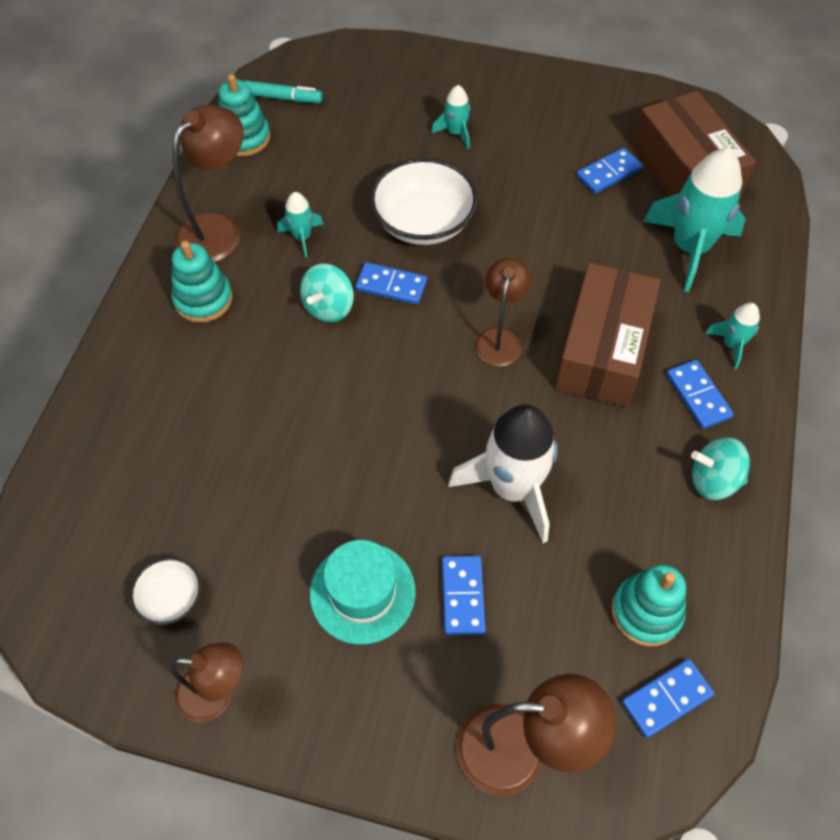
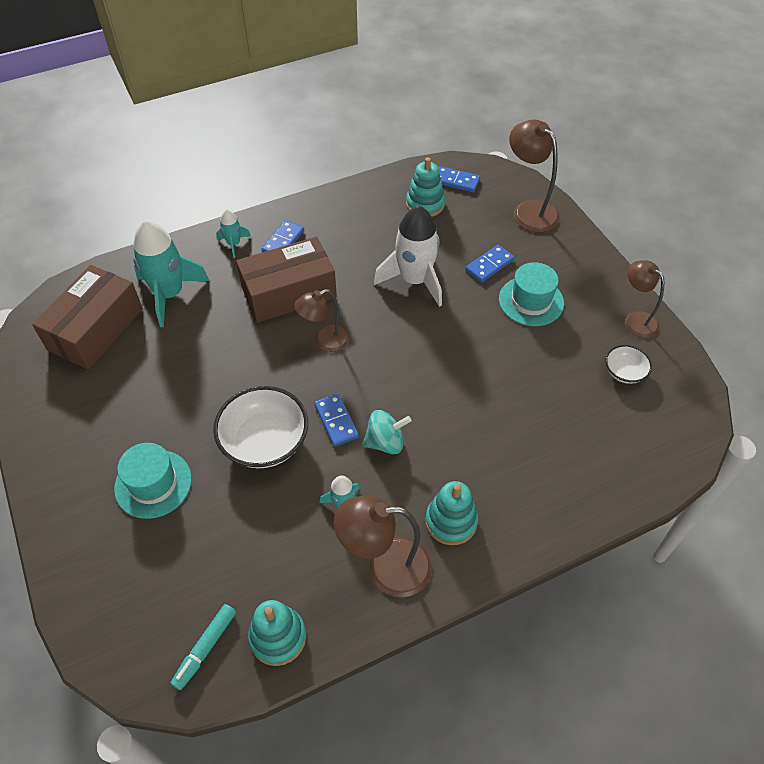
camera: 130 degrees left, 5 degrees down
(283, 98) = (205, 648): turquoise marker -> turquoise marker turned 120 degrees counterclockwise
(456, 133) = (153, 484): turquoise rocket -> turquoise hat
(608, 173) = (128, 367): blue domino -> none
(713, 480) = (331, 214): turquoise spinning top -> none

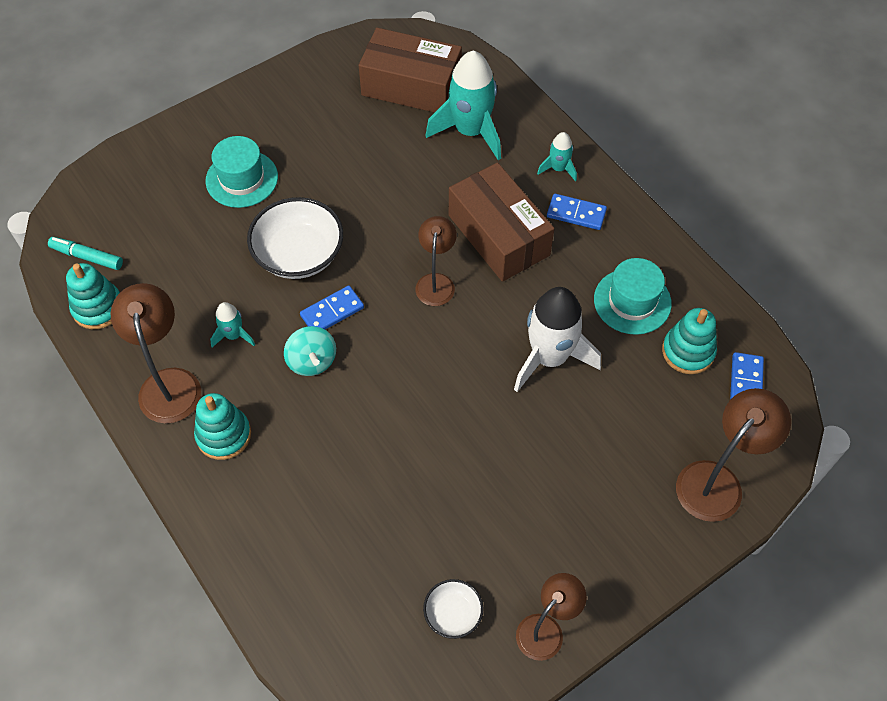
camera: 80 degrees right, 5 degrees up
(325, 341) = (436, 282): brown lamp -> brown lamp turned 45 degrees clockwise
(489, 265) = (598, 439): blue domino -> none
(531, 301) = (548, 494): turquoise hat -> turquoise hat (632, 301)

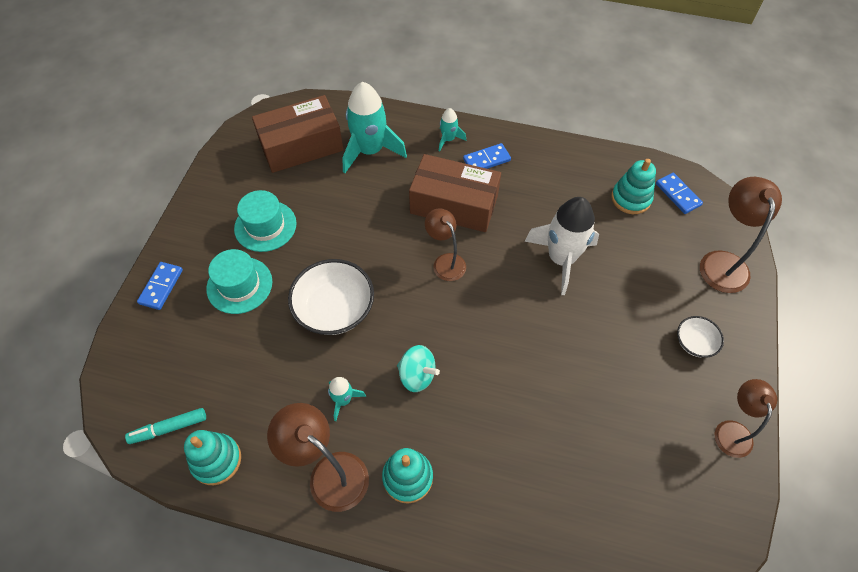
camera: 40 degrees left, 0 degrees up
(332, 311) = (397, 331): blue domino -> blue domino (161, 287)
(453, 614) = (673, 469): white bowl -> white bowl (694, 342)
(632, 301) = (571, 190): turquoise hat -> turquoise hat (265, 226)

